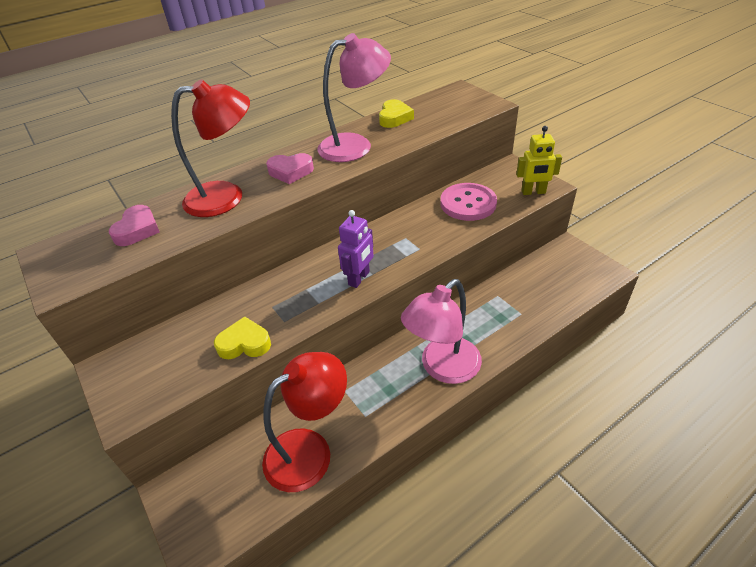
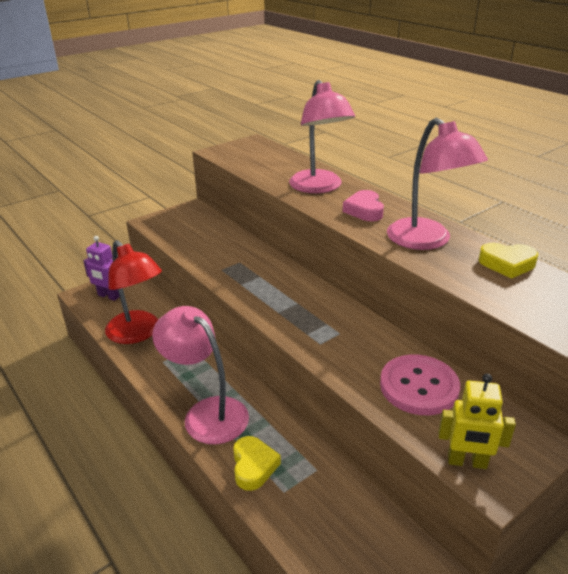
camera: 85 degrees right, 10 degrees down
(137, 230) = (275, 163): pink heart -> none
(226, 197) = (319, 187): red lamp -> pink lamp
(244, 343) = (200, 255): yellow heart -> yellow heart (253, 466)
(359, 278) = (272, 305): purple robot -> purple robot (108, 296)
(533, 192) = (467, 462): yellow robot -> yellow robot turned 75 degrees counterclockwise

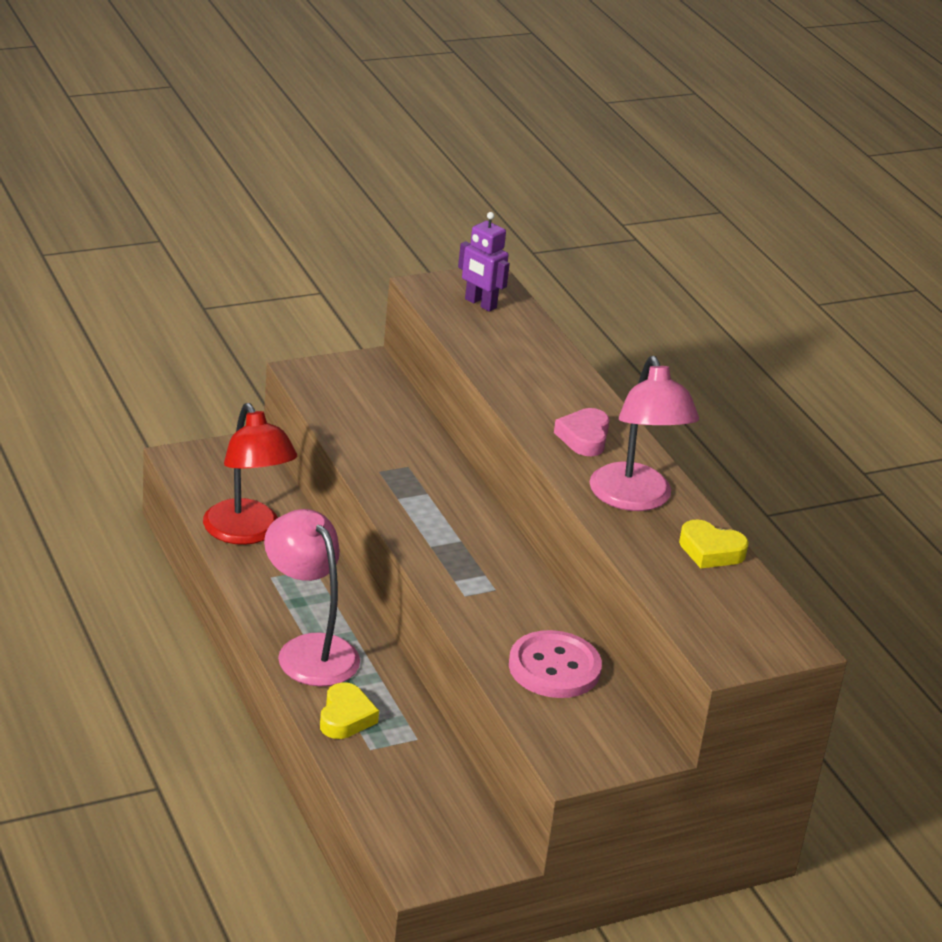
camera: 10 degrees right, 0 degrees up
(108, 296) = (216, 469): purple robot -> purple robot (480, 304)
(319, 187) = (544, 387): pink lamp -> none
(467, 462) = (558, 744): yellow robot -> none

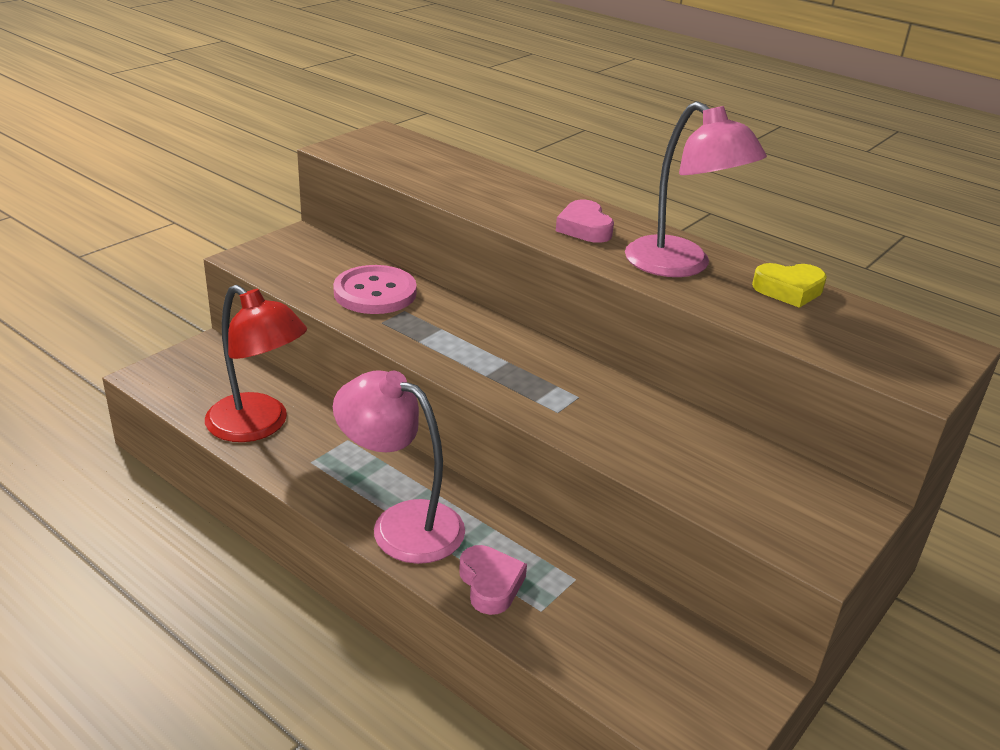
camera: 25 degrees left, 0 degrees up
(345, 717) = (490, 584): yellow heart -> pink heart
(480, 304) = (394, 151): purple robot -> none
(554, 668) = (701, 454): pink button -> pink button (375, 293)

